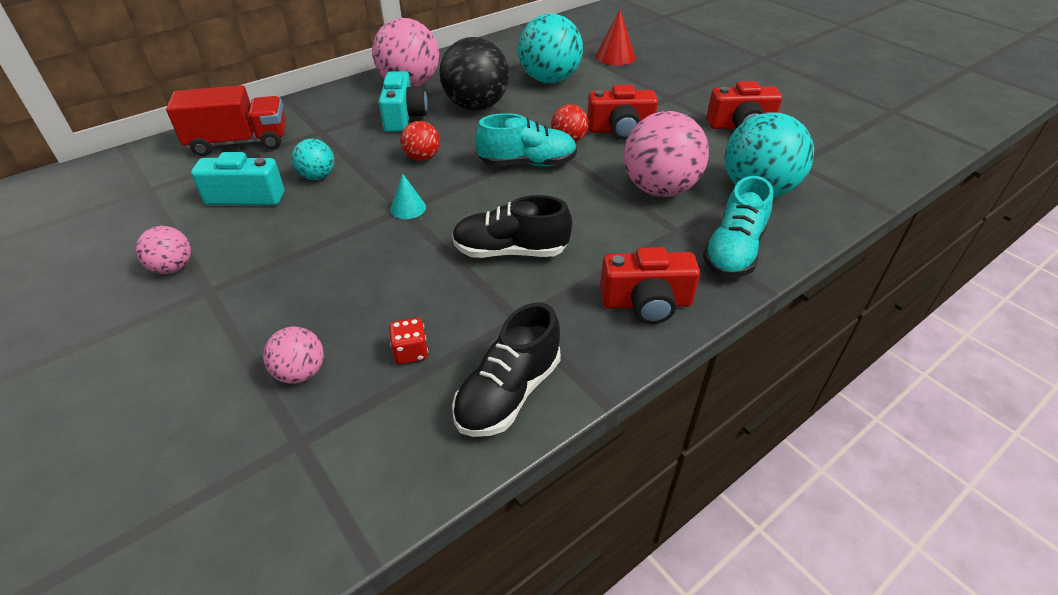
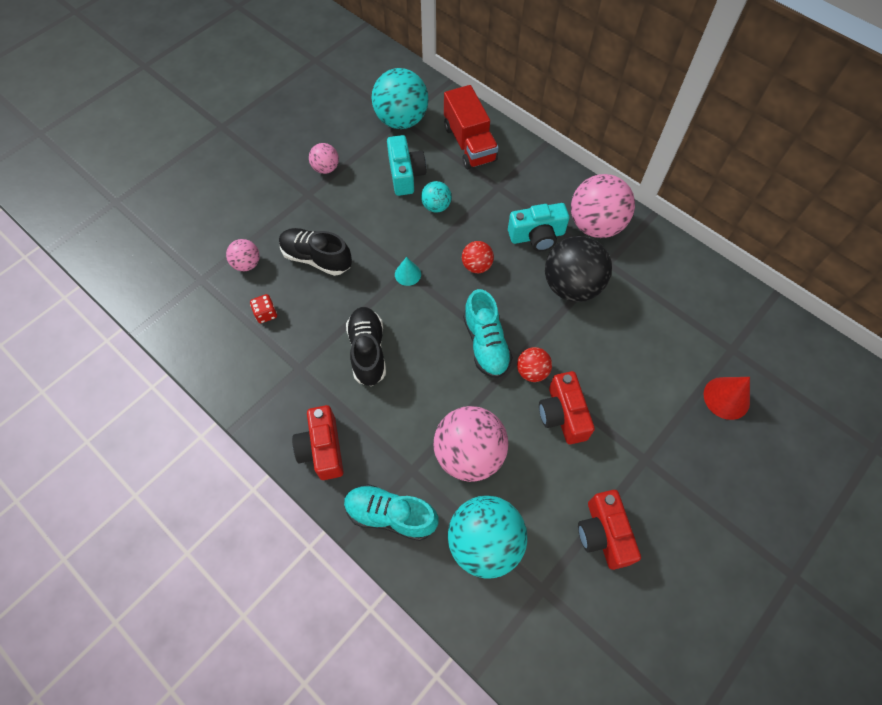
camera: 80 degrees right, 20 degrees up
(508, 393) = (237, 373): black shoe -> black shoe (316, 258)
(549, 80) = (646, 339): turquoise ball -> turquoise ball (401, 120)

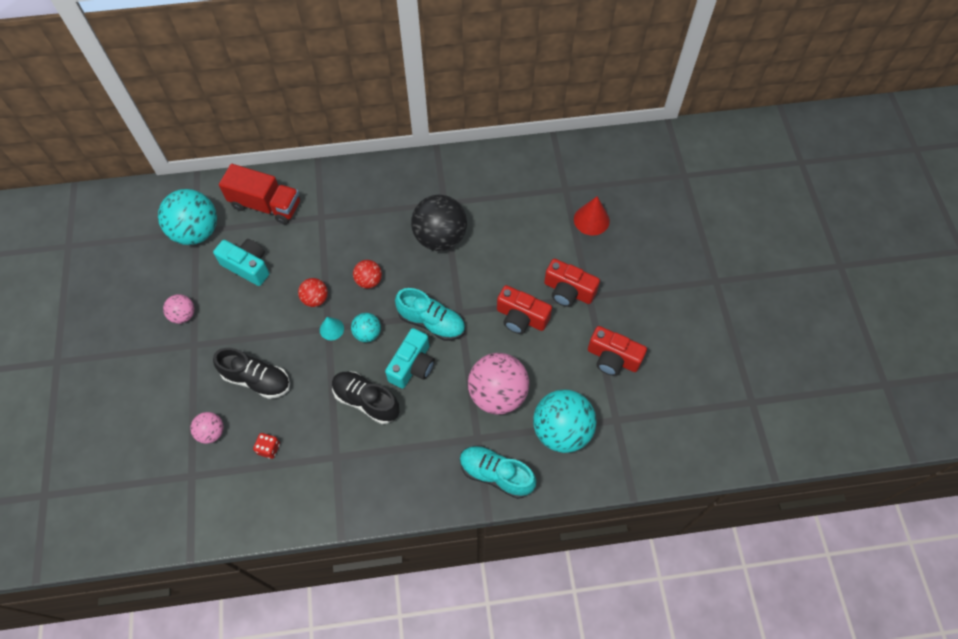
camera: 50 degrees left, 0 degrees up
(316, 258) = (257, 379): black shoe -> black shoe turned 135 degrees counterclockwise
(322, 449) = (412, 484): red camera -> red camera (568, 291)
(390, 515) = (496, 474): turquoise shoe -> turquoise shoe turned 60 degrees clockwise
(436, 206) = (295, 268): turquoise ball -> turquoise ball (367, 333)
(532, 371) = (476, 311): red ball -> red ball (315, 299)
(537, 236) = (383, 226): turquoise camera -> turquoise camera (412, 365)
(595, 225) = (410, 185): pink ball -> none

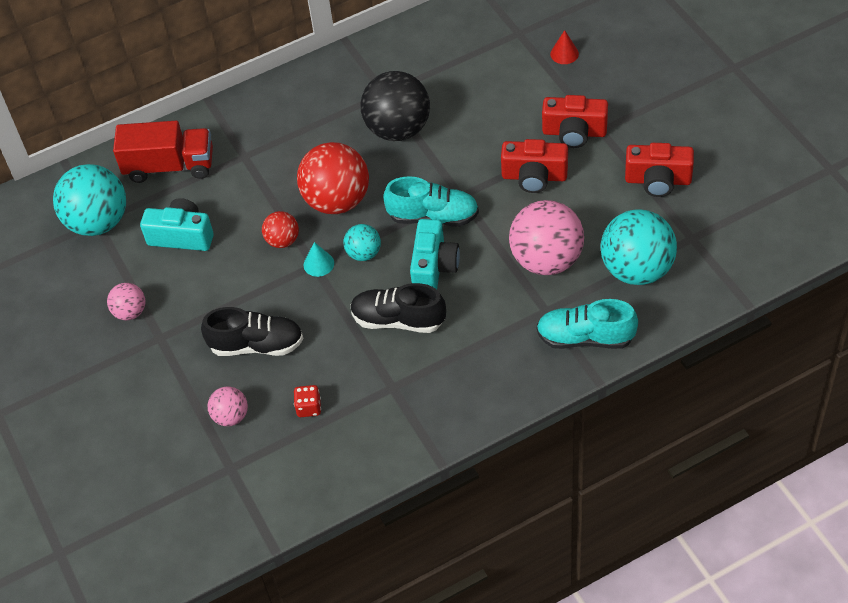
camera: 15 degrees left, 10 degrees down
(369, 281) = (337, 201): red ball -> red ball, size x1.96
(591, 220) = (564, 54): red cone -> red cone, size x0.64

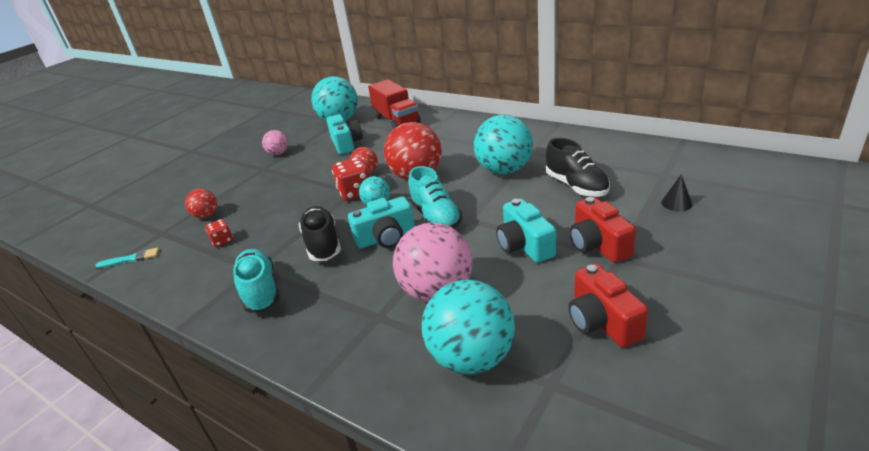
camera: 60 degrees right, 20 degrees down
(231, 416) = (206, 215): pink ball -> red ball
(256, 345) = (271, 200): black shoe -> black shoe (576, 186)
(266, 503) = (131, 259): none -> turquoise brush
(318, 264) = (355, 192): turquoise cone -> red dice
(398, 129) = (504, 170): black ball -> turquoise ball
(534, 176) = (524, 245): red camera -> turquoise camera
(564, 54) = (676, 203): red cone -> black cone
(585, 338) = (359, 357): turquoise shoe -> turquoise shoe (260, 291)

